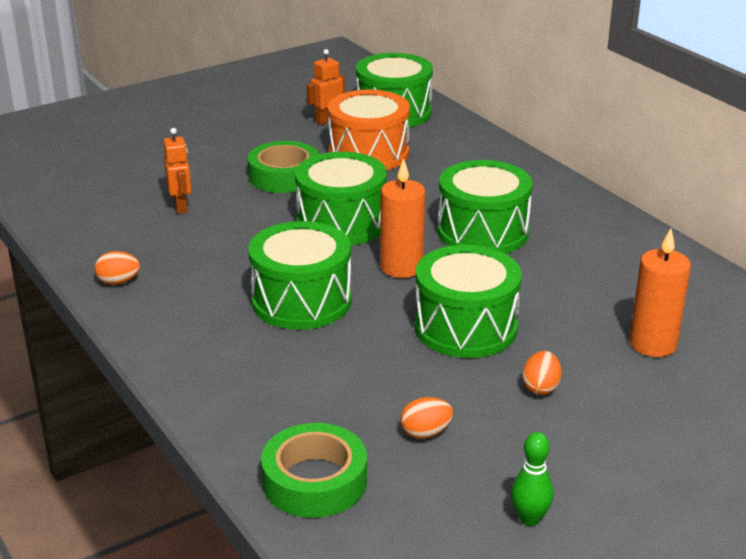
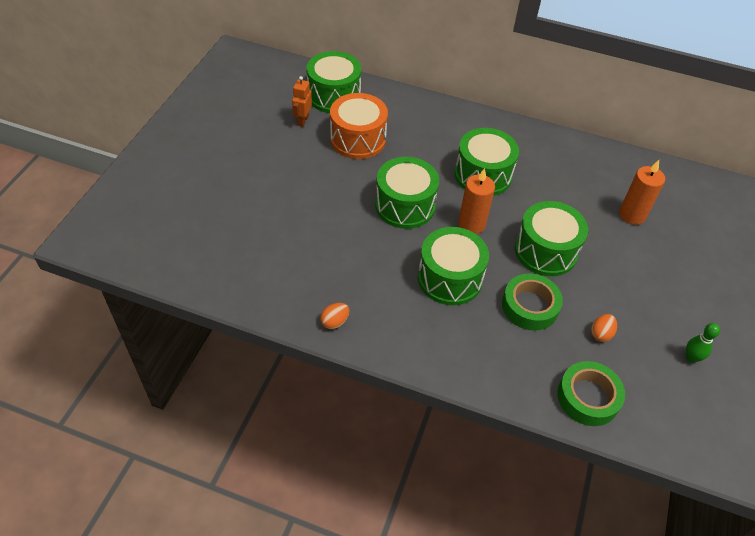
camera: 40 degrees left, 20 degrees up
(181, 206) = (299, 240): orange robot -> none
(284, 176) = (330, 182): green tape -> green tape (530, 306)
(540, 387) = (616, 272): orange egg -> none

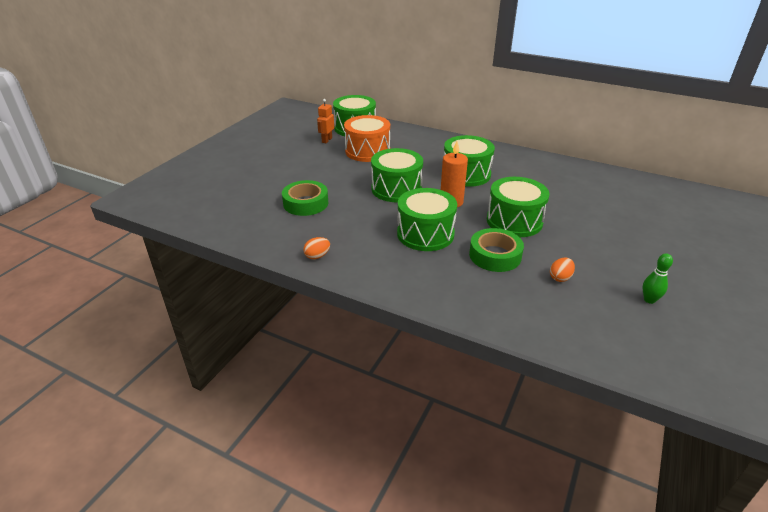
camera: 10 degrees right, 15 degrees down
(588, 397) = (543, 322): green tape -> green tape (306, 203)
(632, 215) = (595, 202): orange candle -> none

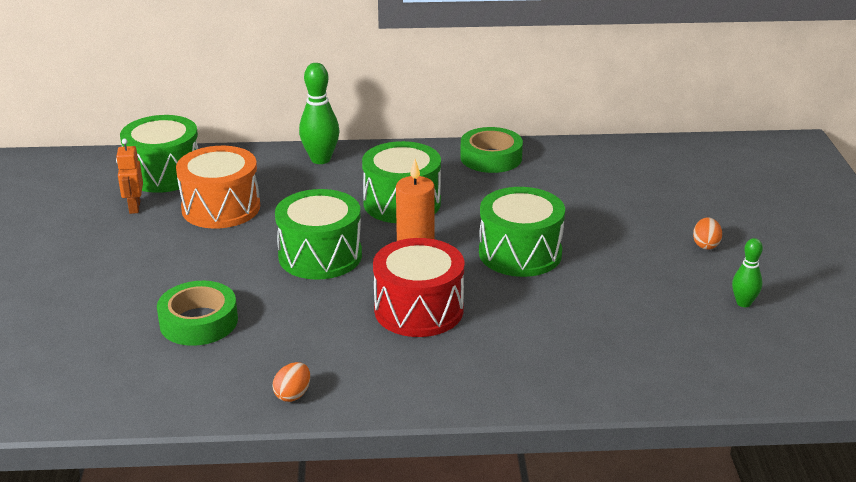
camera: 30 degrees left, 5 degrees down
(425, 234) = (419, 310): green drum -> red drum
(440, 140) = (320, 159): none -> green bowling pin
(495, 255) = (532, 309): green tape -> green tape (491, 157)
(560, 278) = (631, 311): orange egg -> orange egg (705, 245)

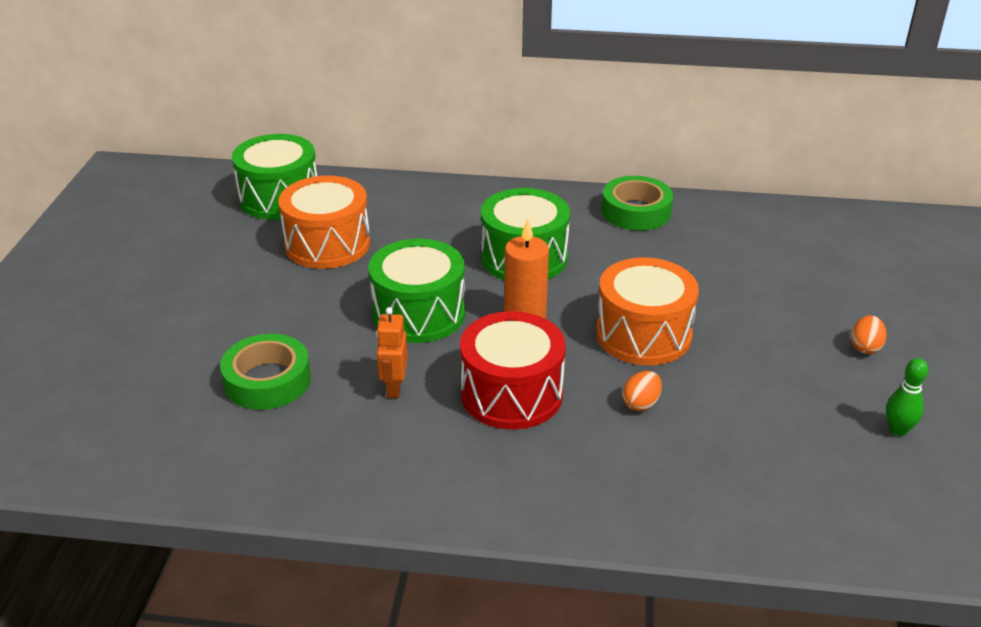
camera: 10 degrees right, 5 degrees up
(134, 207) = (238, 234): orange robot -> orange robot (394, 387)
(293, 394) = (345, 486): orange egg -> orange egg (641, 403)
(320, 159) = (448, 196): green bowling pin -> none
(520, 253) = (643, 334): green drum -> orange drum

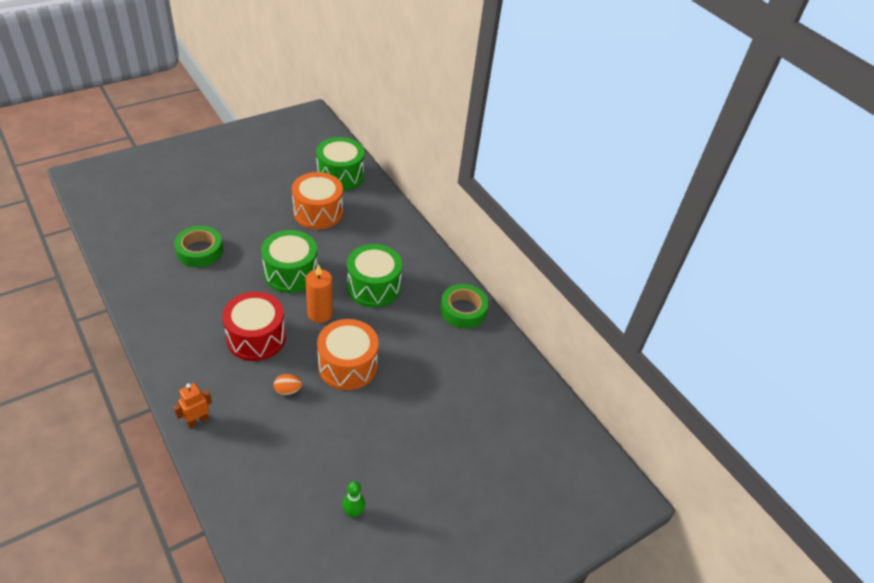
camera: 45 degrees right, 10 degrees up
(394, 387) = (228, 294): orange robot -> orange robot (197, 420)
(865, 347) = (421, 469): orange egg -> none

